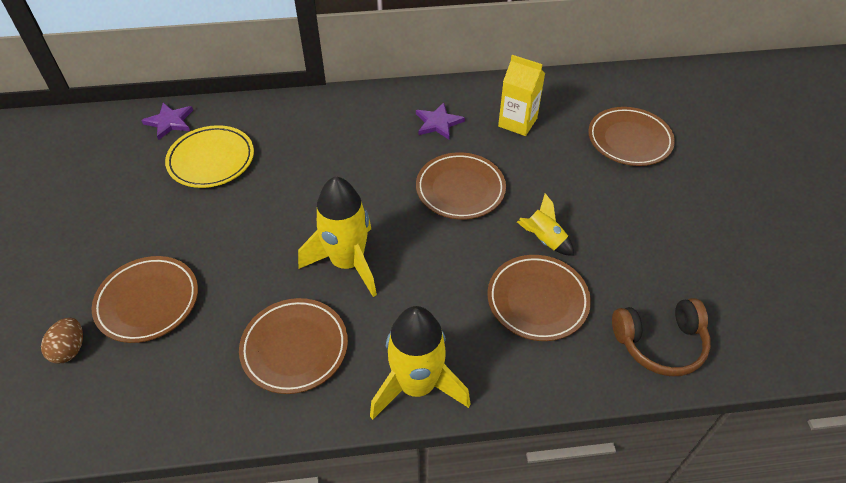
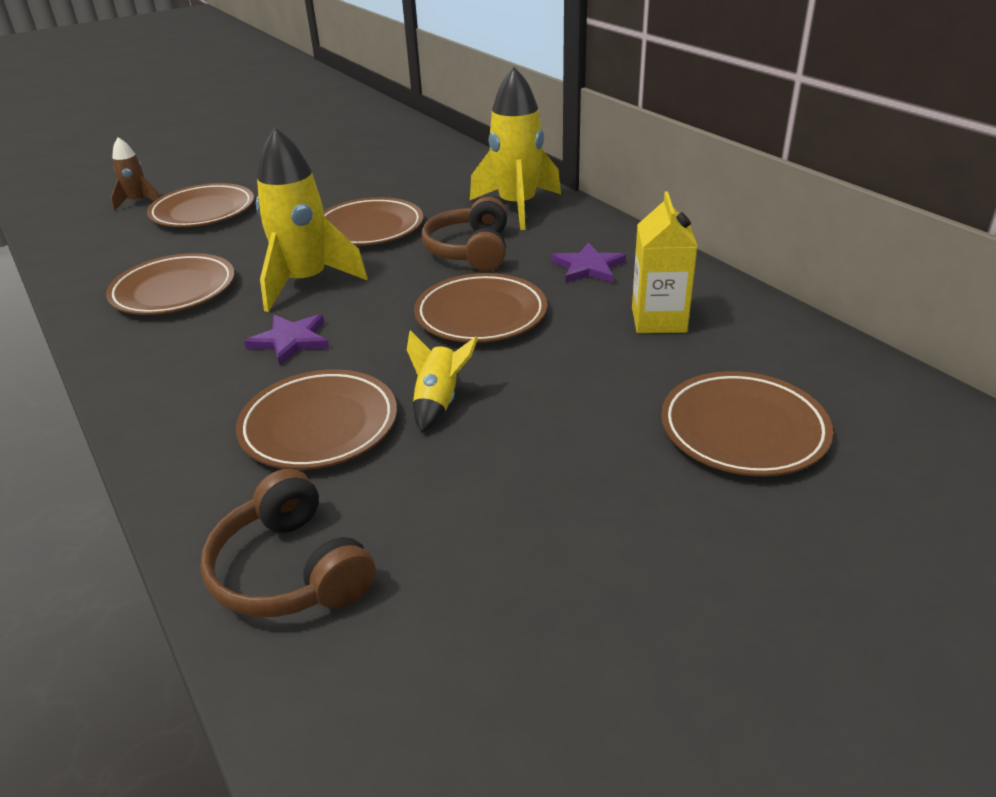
camera: 65 degrees right, 15 degrees down
(70, 349) = (138, 202): brown egg -> brown rocket
(170, 122) = (434, 148): purple star -> purple star (291, 341)
(211, 160) = (400, 178): yellow plate -> none
(287, 204) = (369, 228): none -> brown plate
(371, 164) = (470, 250): none -> brown headphones
(416, 386) = (143, 374): yellow rocket -> yellow rocket (517, 207)

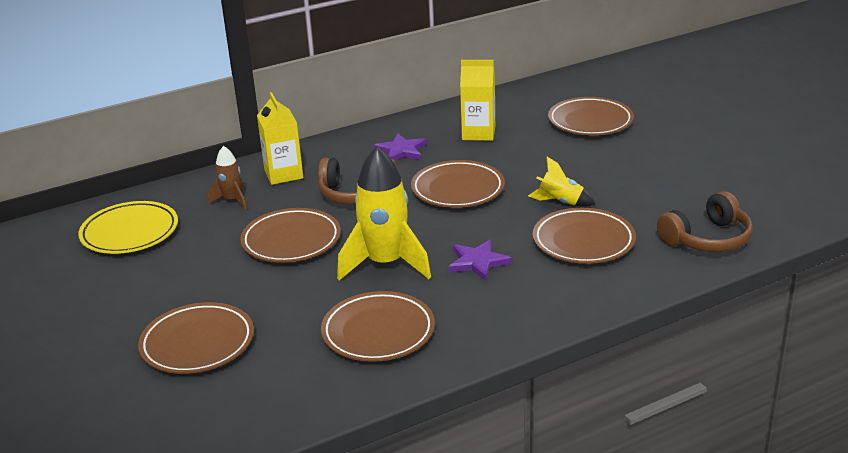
camera: 85 degrees left, 5 degrees down
(138, 202) = (139, 398): brown rocket -> brown rocket (232, 200)
(400, 159) = (130, 233): none -> yellow plate
(517, 207) = (283, 174): yellow rocket -> yellow carton

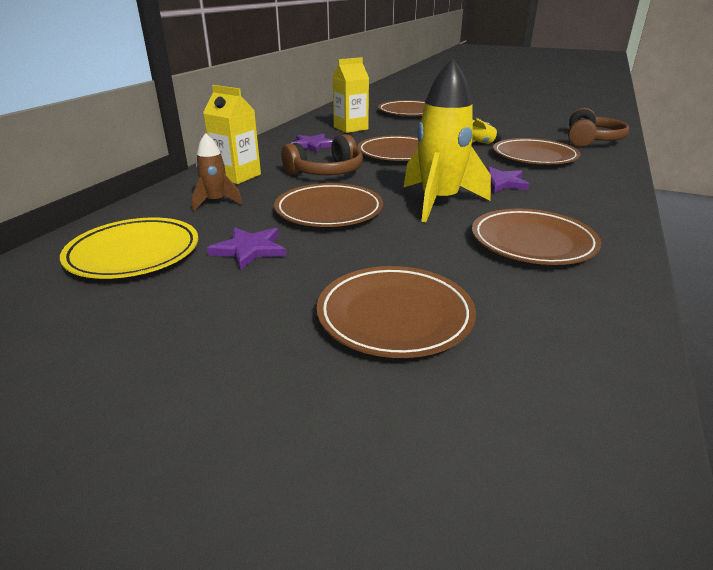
camera: 40 degrees left, 0 degrees up
(193, 257) = (249, 249): none -> purple star

